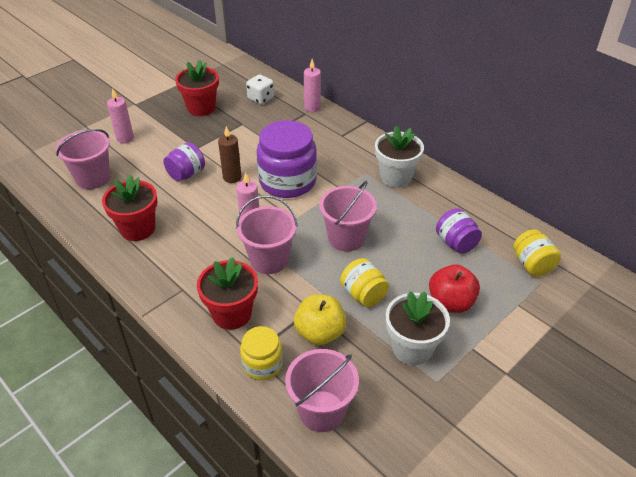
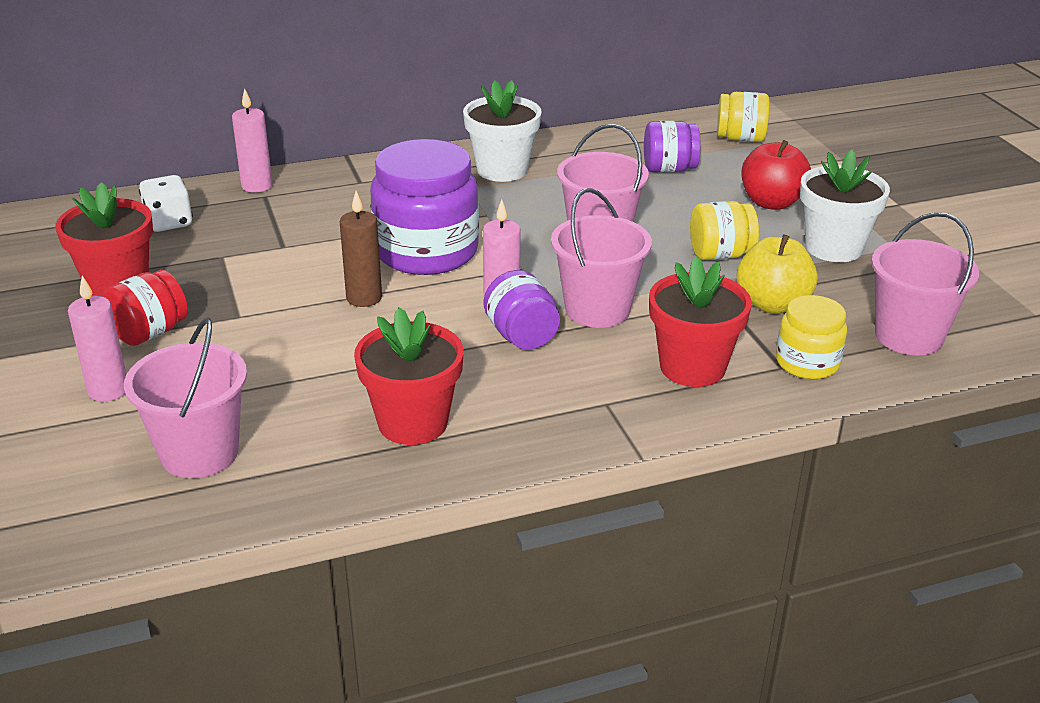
camera: 65 degrees left, 10 degrees down
(170, 131) = (150, 332): none -> red jar
(186, 174) = (305, 341): purple jar -> purple jar (522, 336)

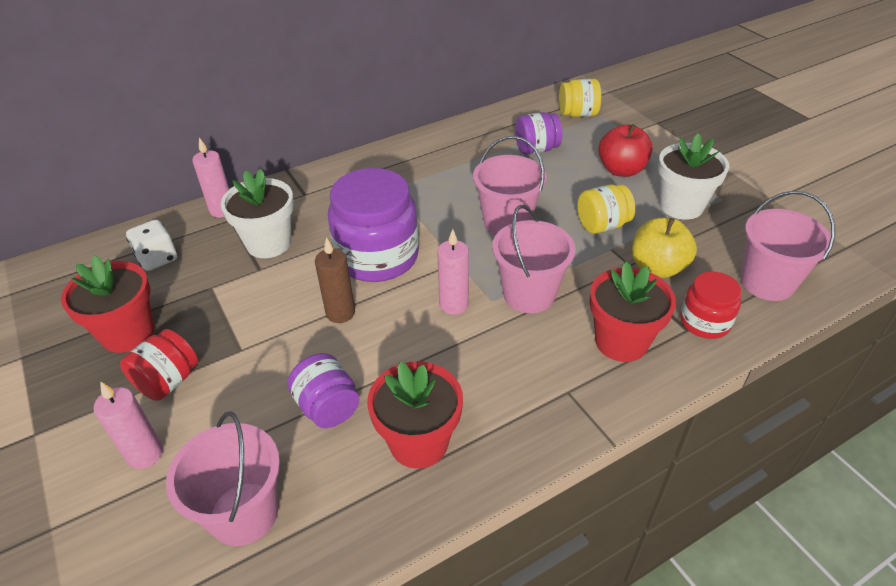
camera: 10 degrees left, 10 degrees up
(502, 170) = (412, 167): white flower pot -> white flower pot (268, 243)
(522, 336) = (479, 332): purple jar -> purple jar (328, 407)
(807, 363) = (704, 322): yellow jar -> red jar

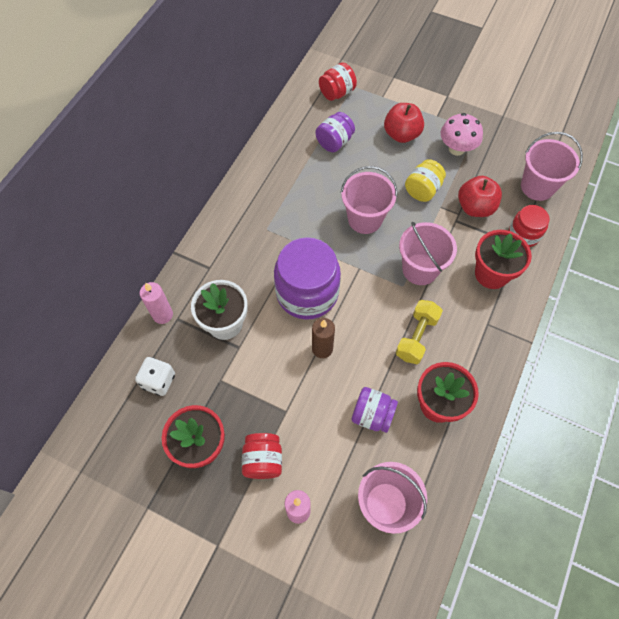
camera: 35 degrees left, 20 degrees up
(453, 304) = (383, 302): pink candle -> none
(460, 357) = (416, 337): none -> yellow dumbbell
(577, 114) = (337, 93): yellow jar -> red jar
(657, 267) = (475, 207): yellow apple -> red apple
(681, 206) = (456, 149): white flower pot -> pink mushroom

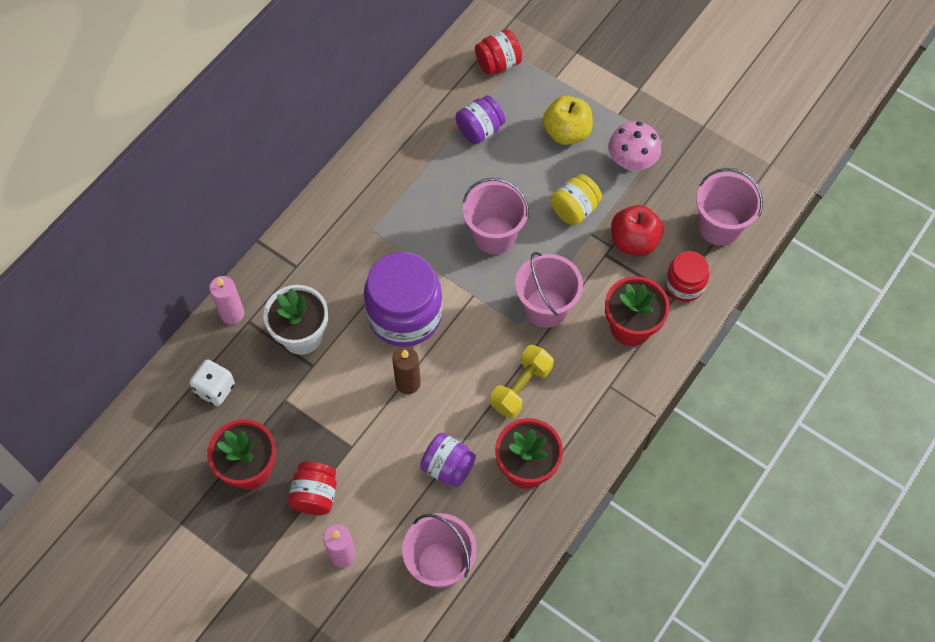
camera: 10 degrees right, 0 degrees up
(401, 134) = (566, 132): red apple -> yellow apple

